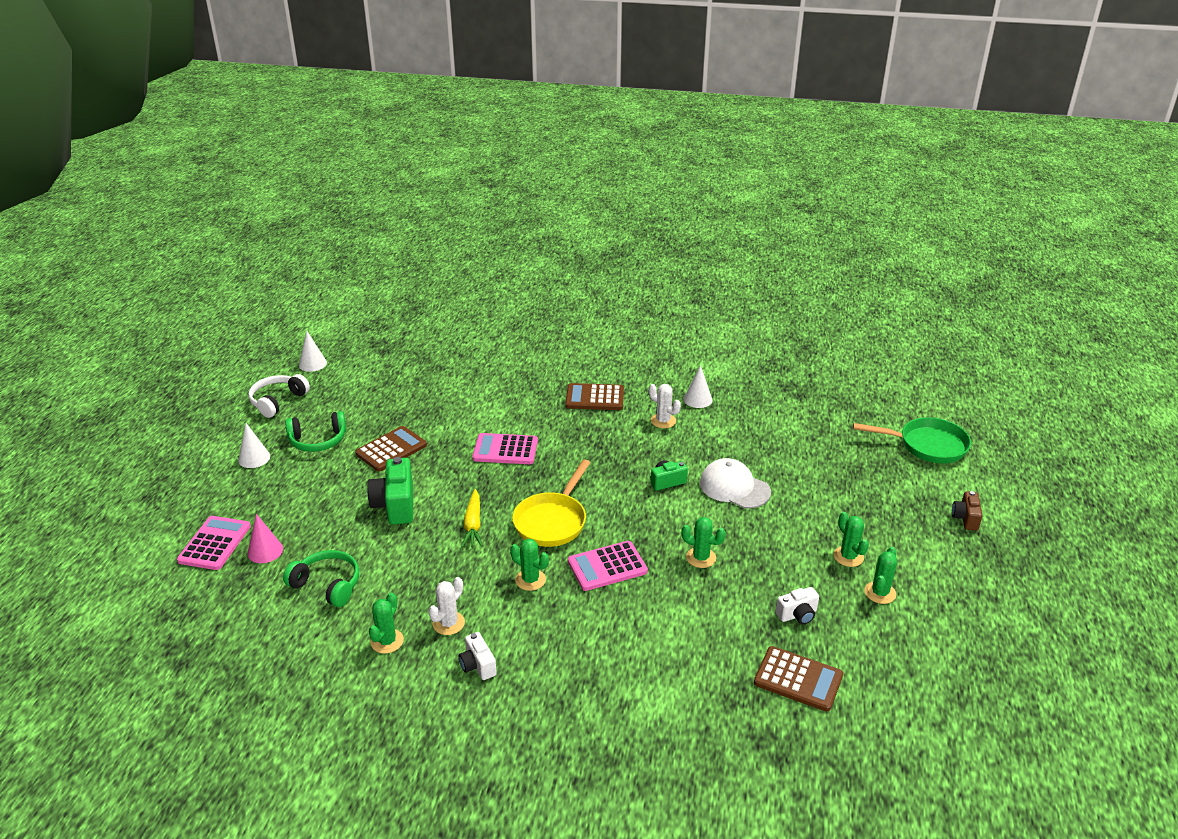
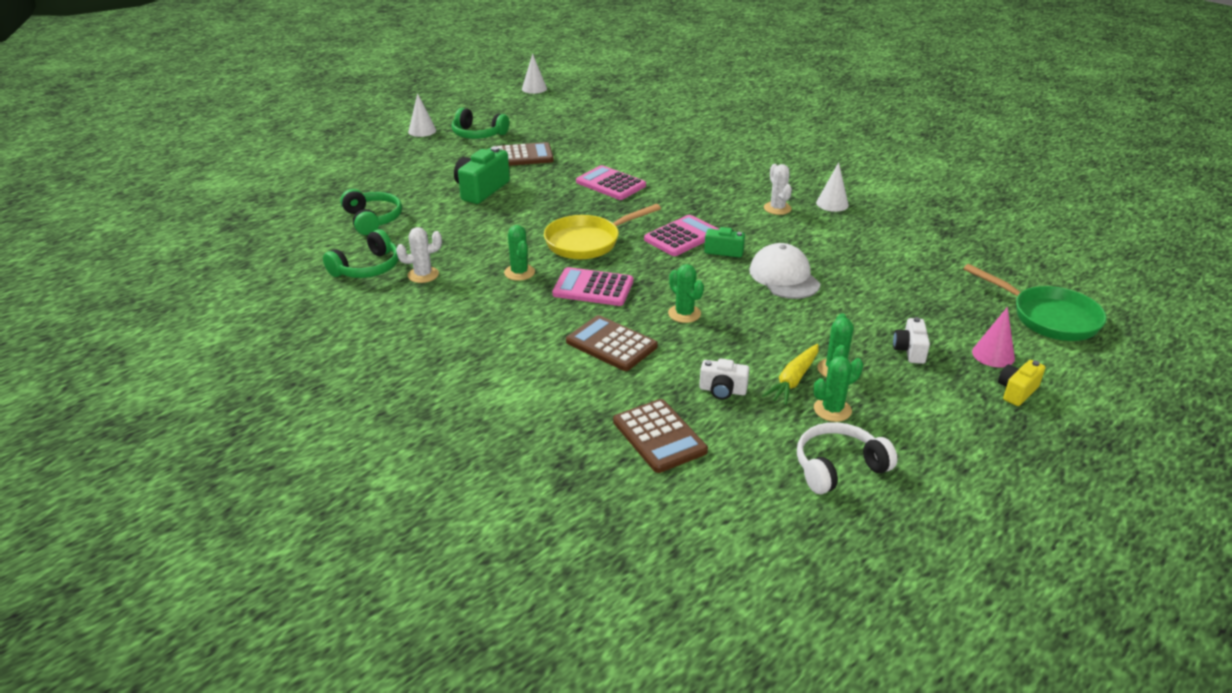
camera: 35 degrees right, 0 degrees up
(215, 543) = (334, 170): pink calculator -> pink calculator (682, 237)
(265, 551) = (359, 185): pink cone -> pink cone (993, 355)
(277, 401) = (481, 103): white headphones -> white headphones (838, 467)
(387, 641) = (367, 268): green cactus -> green headphones
(473, 524) = (522, 222): yellow carrot -> yellow carrot (793, 380)
(478, 665) = (409, 309): white camera -> white camera (910, 350)
(594, 398) = (734, 174): brown calculator -> brown calculator (611, 344)
(965, 518) = (1016, 391): brown camera -> yellow camera

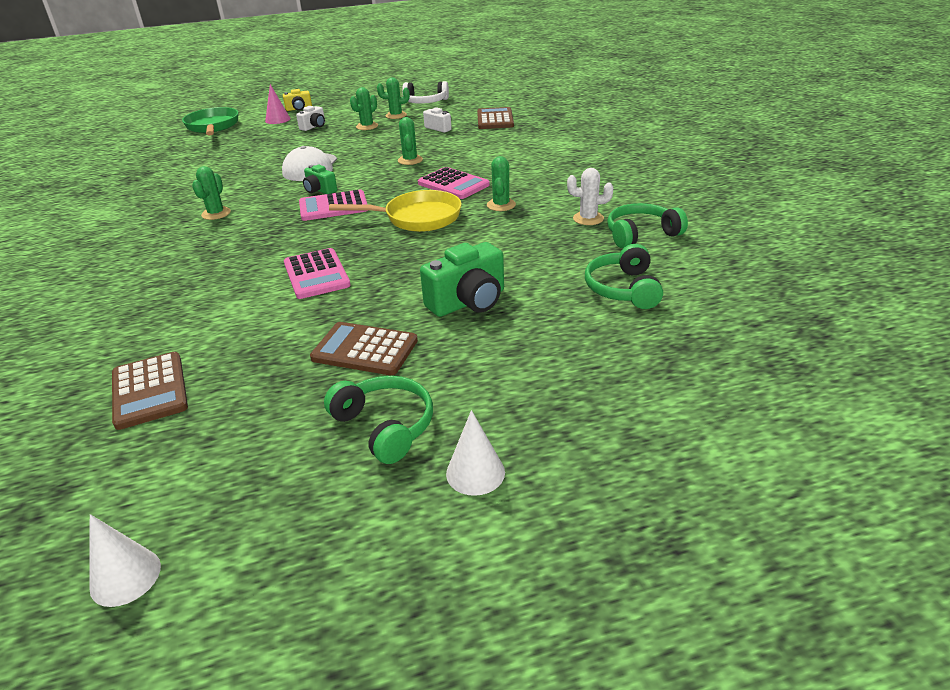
camera: 150 degrees left, 0 degrees up
(611, 344) = (477, 154): brown calculator -> brown calculator (149, 391)
(777, 208) = (216, 213): white cactus -> green cactus
(793, 380) = (396, 126): yellow carrot -> none
(832, 204) = (167, 208): white cone -> none

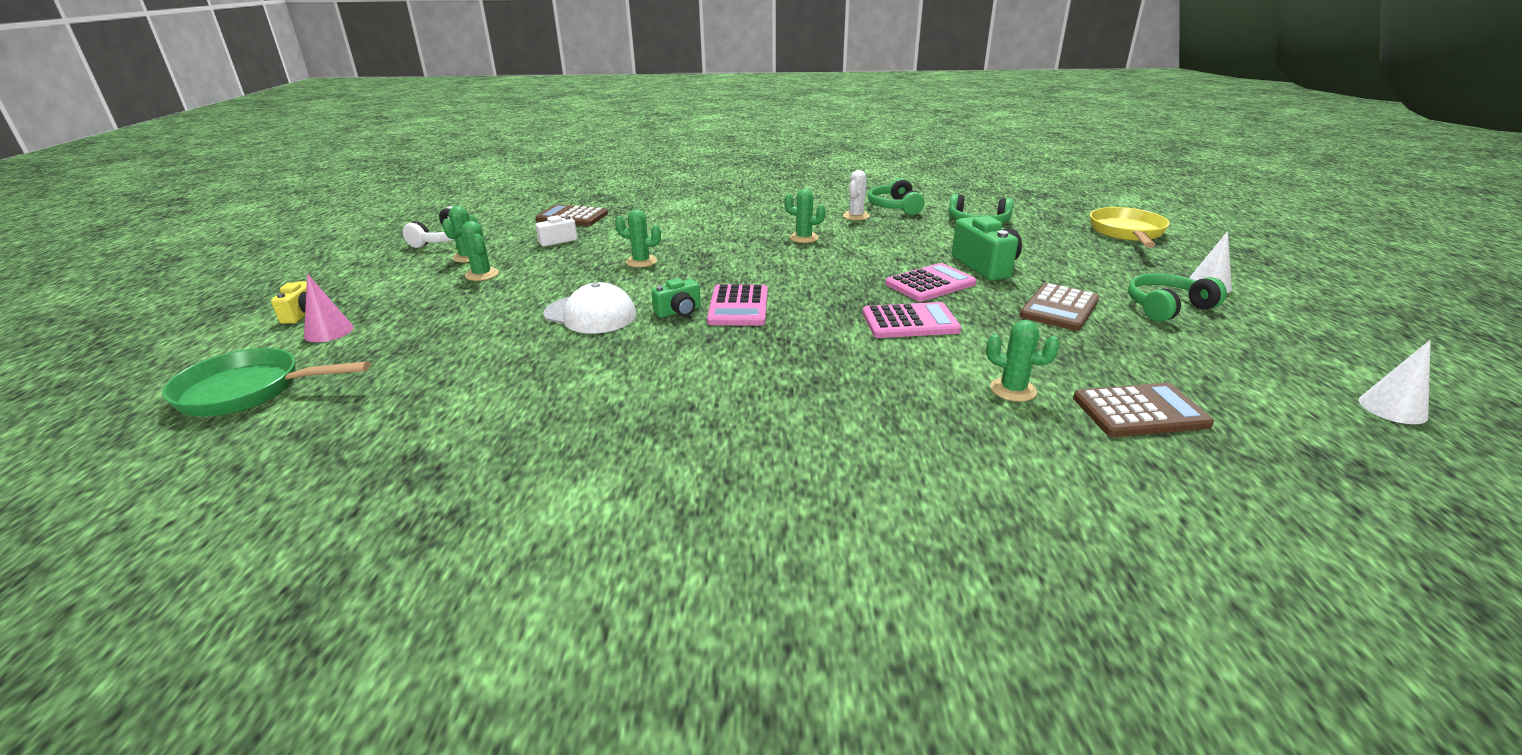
camera: 75 degrees left, 5 degrees down
(216, 213) = (689, 381): green cactus -> green cactus (1013, 390)
(314, 127) = (420, 306): white camera -> none
(417, 218) = (805, 270): yellow pan -> yellow pan (1127, 233)
(453, 184) = (735, 250): pink calculator -> pink calculator (930, 284)

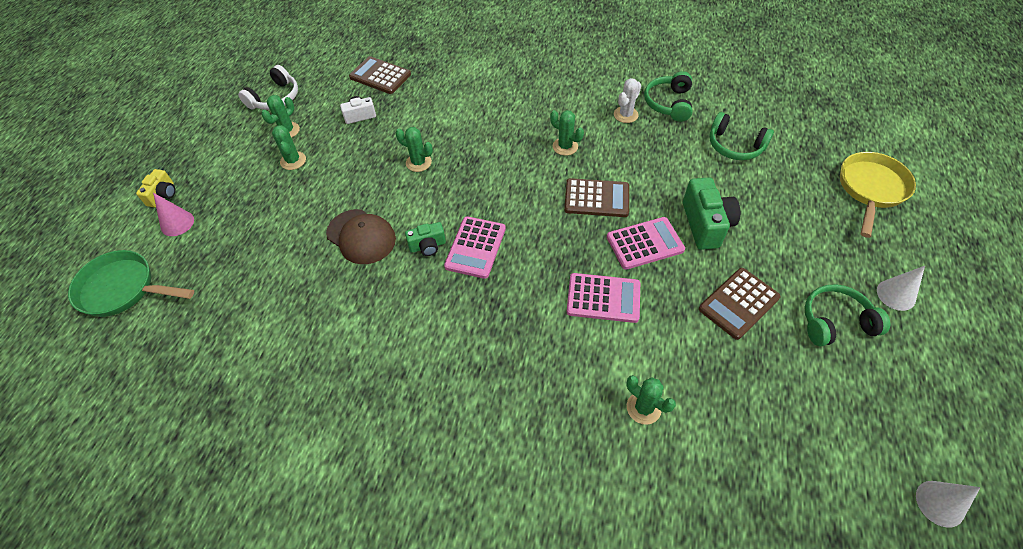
camera: 15 degrees right, 25 degrees up
(590, 314) = (361, 236): white cap -> brown cap
(1140, 412) = (728, 458): brown calculator -> brown calculator (596, 198)

